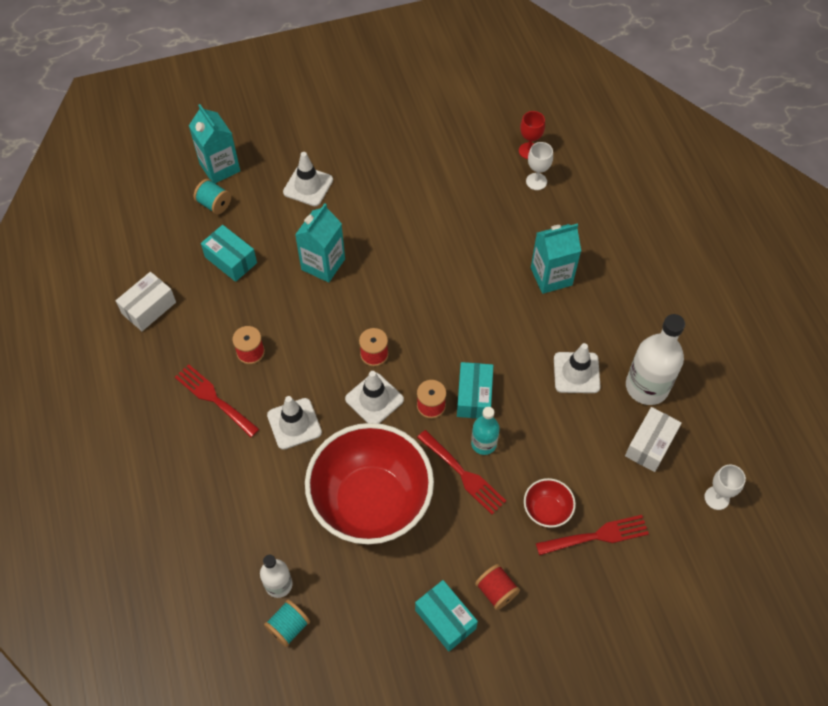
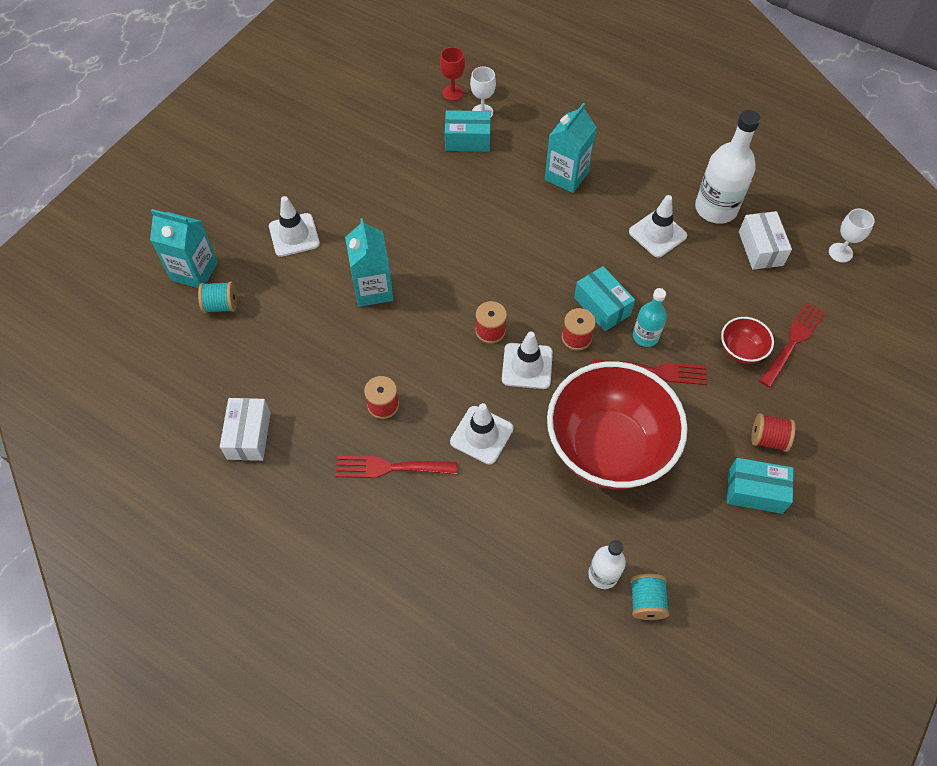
camera: 40 degrees left, 0 degrees up
(231, 260) = (285, 342): turquoise box -> turquoise box (467, 140)

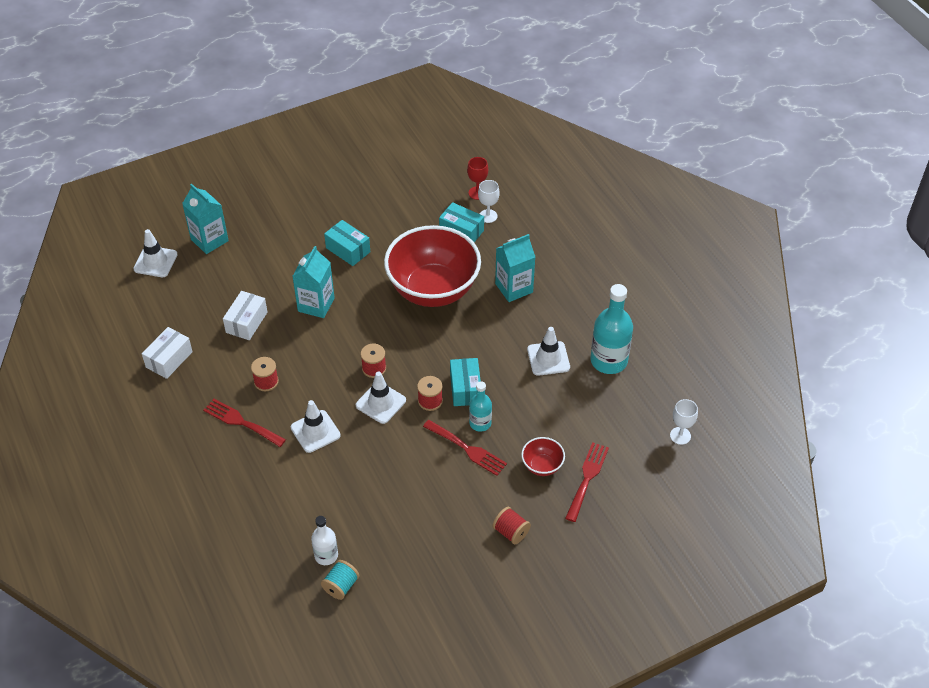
camera: 30 degrees right, 10 degrees down
(221, 305) = (210, 270): turquoise spool -> none
(294, 235) = (291, 245): white traffic cone -> white traffic cone (155, 262)
(608, 448) = (393, 481): red bowl -> red bowl (433, 289)
(716, 208) = (608, 361): white bottle -> turquoise bottle
(755, 491) = (472, 559): turquoise box -> turquoise box (348, 250)
(760, 248) = (619, 404): white box -> white box (246, 322)
(793, 341) = (587, 478): red fork -> red fork turned 45 degrees counterclockwise

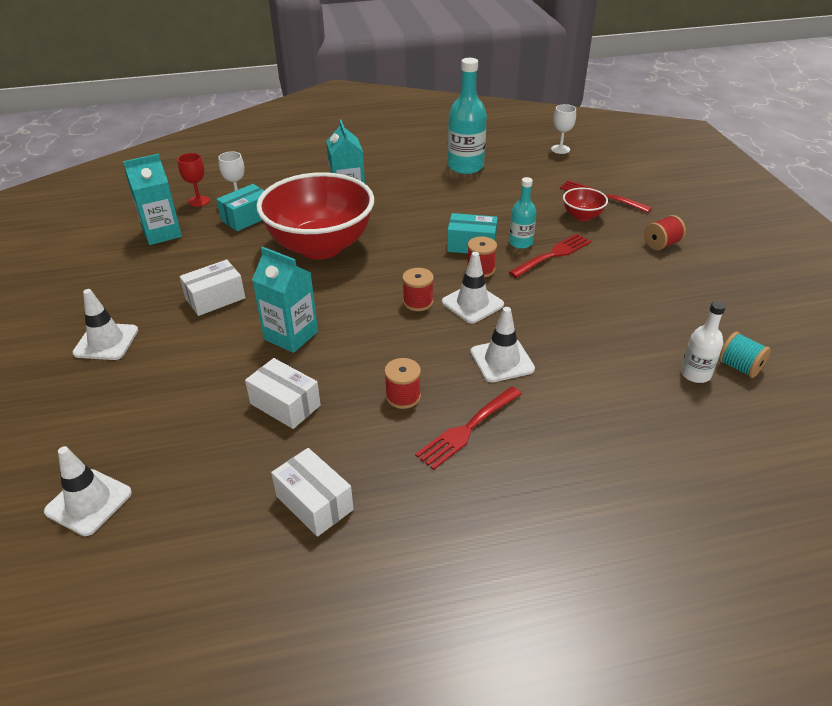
camera: 75 degrees left, 10 degrees down
(209, 240) = (93, 429): turquoise carton -> turquoise carton (162, 233)
(348, 250) = (215, 298): turquoise box -> white box
(548, 358) = (450, 194): white traffic cone -> white traffic cone (106, 342)

